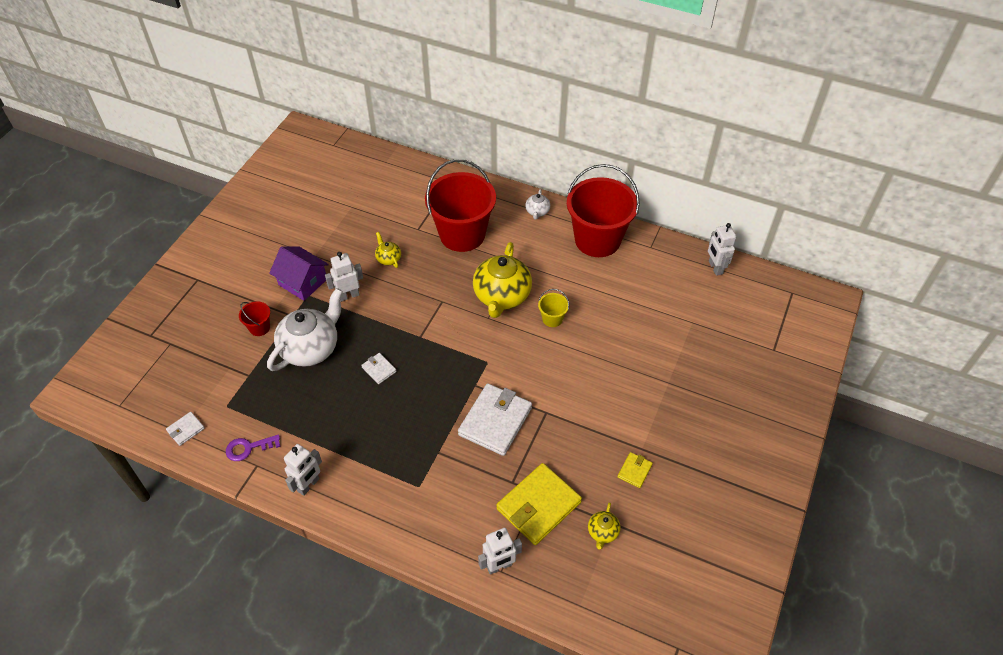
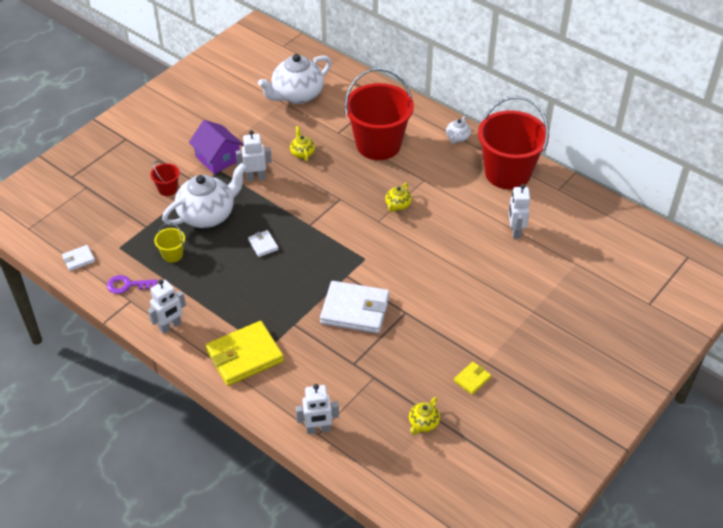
camera: 15 degrees right, 5 degrees down
(363, 196) = (297, 95): none -> white teapot
(495, 421) = (355, 310): white wallet -> white wallet turned 60 degrees clockwise
(502, 296) = (397, 205): yellow teapot -> yellow teapot, size x0.46
(538, 506) = (371, 388): yellow wallet -> yellow wallet (245, 356)
(552, 319) = (439, 234): yellow bucket -> yellow bucket (172, 254)
(715, 268) = (617, 220): white robot -> white robot (515, 231)

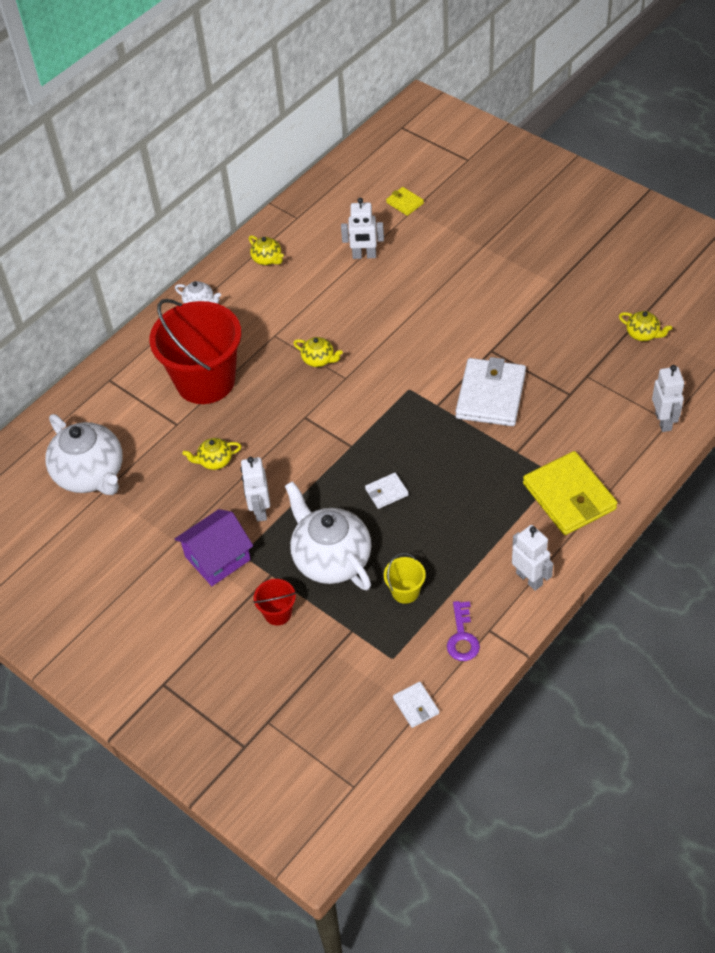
camera: 85 degrees left, 5 degrees up
(472, 379) = (580, 295): yellow wallet -> yellow wallet (404, 203)
(507, 173) = (267, 259): red bucket -> yellow teapot

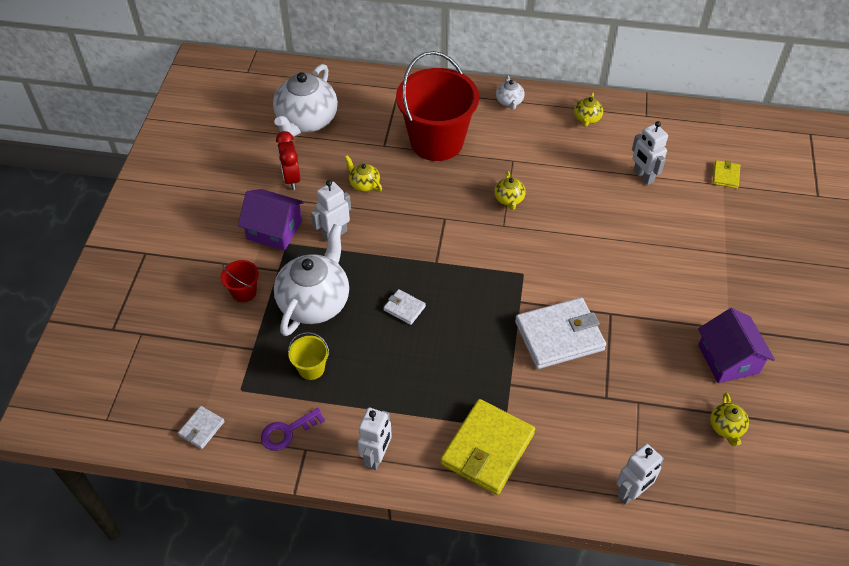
camera: 55 degrees right, 0 degrees up
(160, 518) = (291, 178): none -> red clock
(583, 300) = (728, 359): none -> purple house

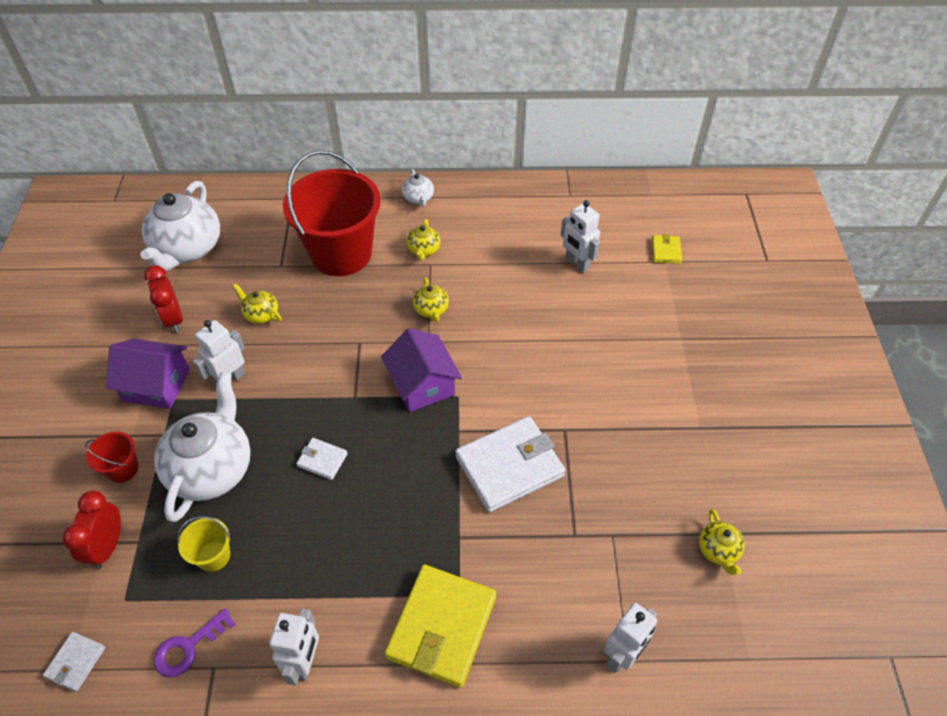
camera: 10 degrees left, 0 degrees up
(229, 348) = (108, 546): none -> red clock
(587, 119) = (506, 207): yellow teapot -> yellow teapot (423, 250)
(728, 359) = (705, 464): purple house -> purple house (422, 384)

